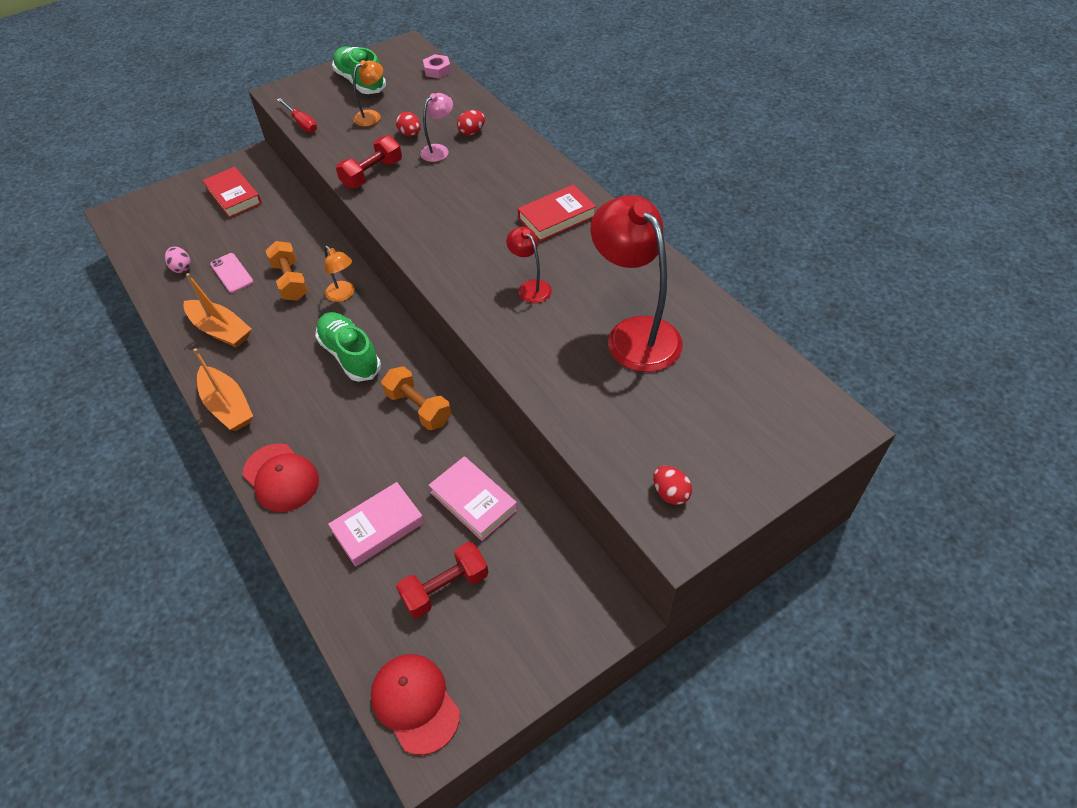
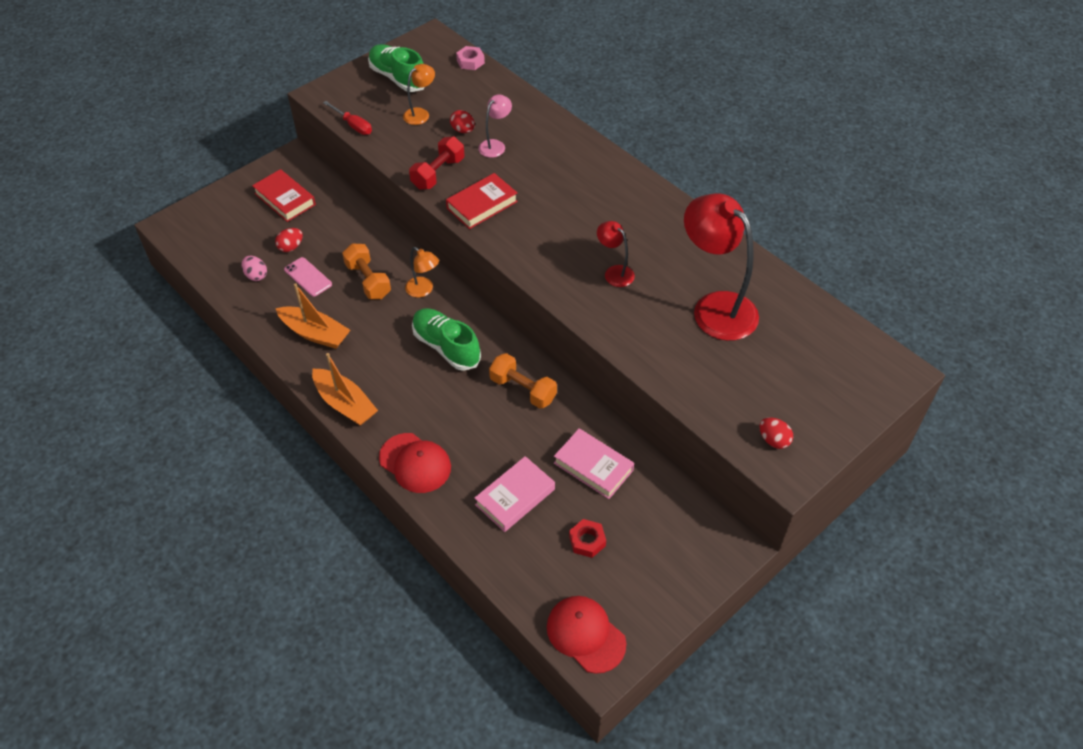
camera: 10 degrees left, 0 degrees up
(445, 587) = (587, 541): red dumbbell -> red nut
(472, 132) = (521, 125): red egg -> red egg (291, 247)
(556, 217) = (622, 205): red book -> red book (482, 205)

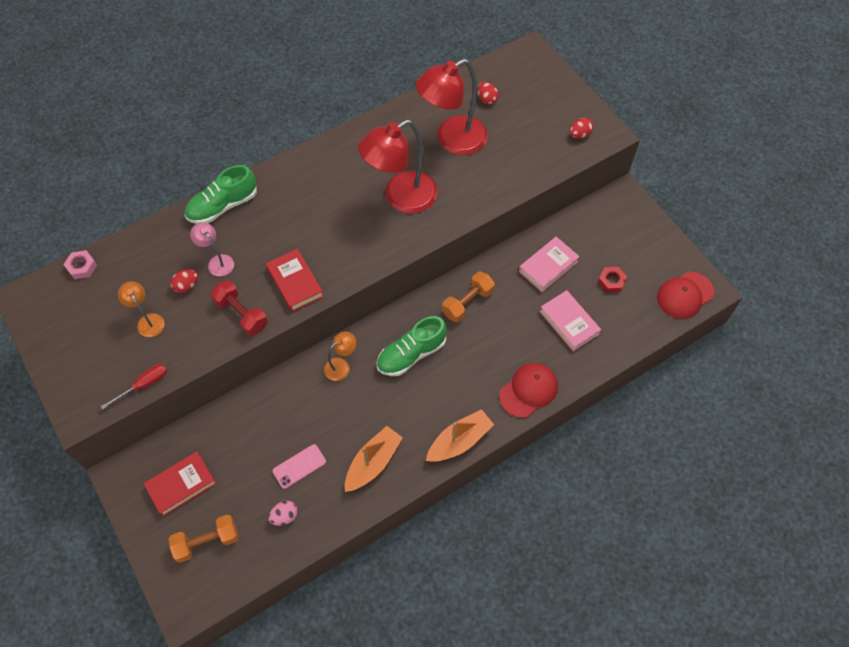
camera: 80 degrees left, 10 degrees up
(291, 247) = (254, 481): red egg -> red egg (487, 99)
(368, 280) = (317, 412): orange dumbbell -> orange dumbbell (207, 541)
(398, 78) = (82, 336): green shoe -> green shoe (223, 206)
(614, 272) = (401, 198): red lamp -> red lamp, size x2.10

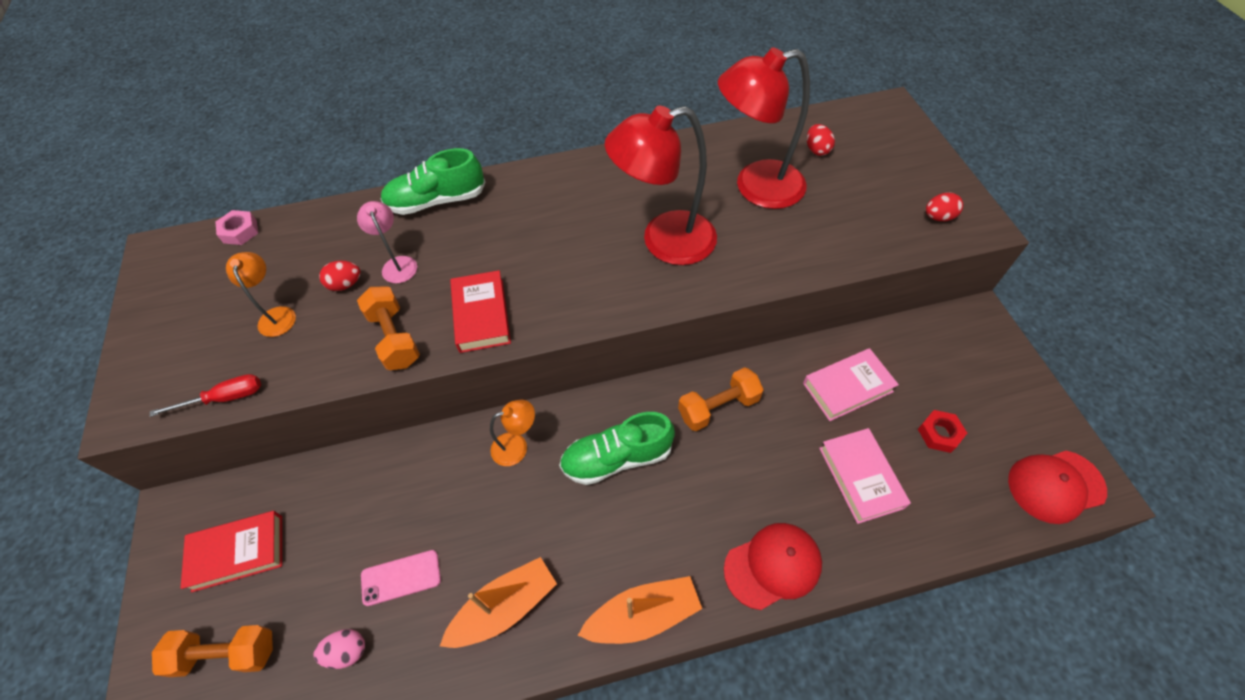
camera: 20 degrees right, 5 degrees down
(241, 314) = (394, 338): red dumbbell -> orange dumbbell

